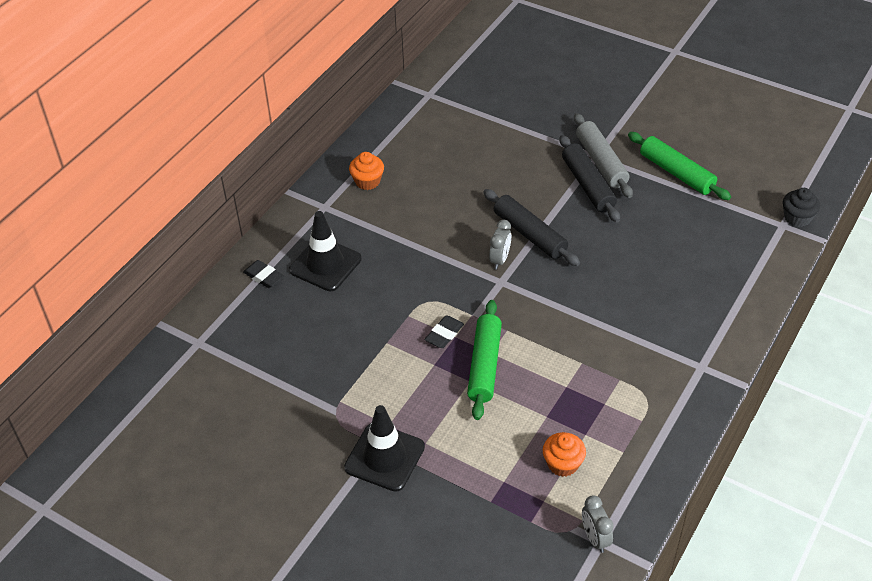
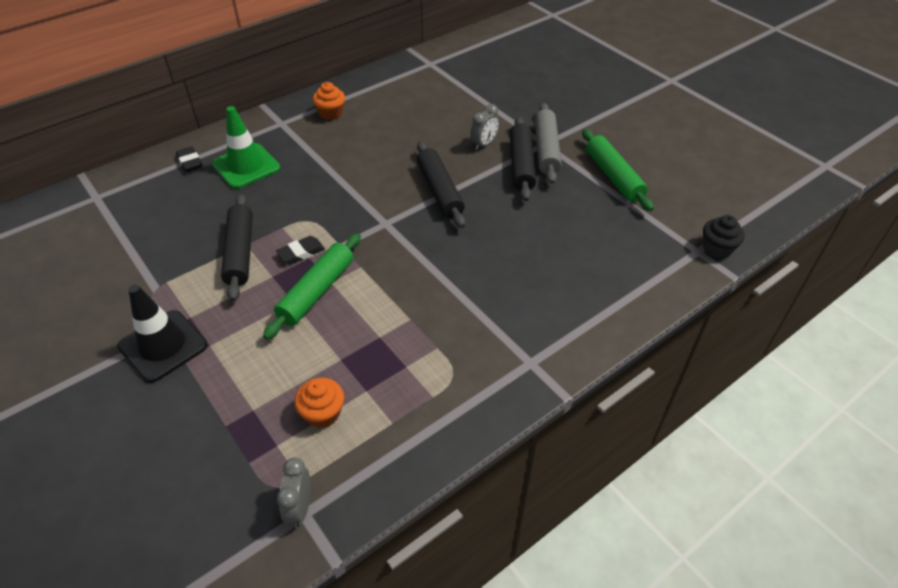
camera: 20 degrees right, 0 degrees up
(325, 264) = (246, 166): black traffic cone -> green traffic cone
(387, 352) = (240, 252): none -> black rolling pin
(499, 260) = (397, 204): grey clock -> grey clock (484, 144)

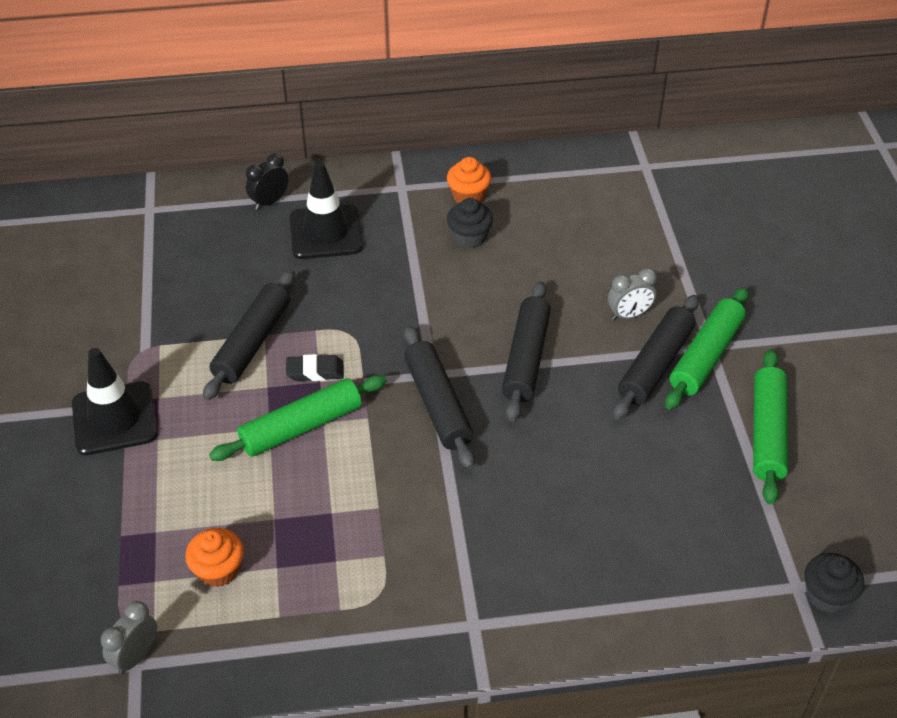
camera: 30 degrees right, 0 degrees up
(190, 162) = (269, 202): black eraser -> black clock
(246, 166) = (325, 232): green traffic cone -> black traffic cone
(349, 136) = (469, 237): none -> black cupcake
(403, 239) = (438, 404): none -> black rolling pin
(546, 149) = (706, 356): grey rolling pin -> green rolling pin

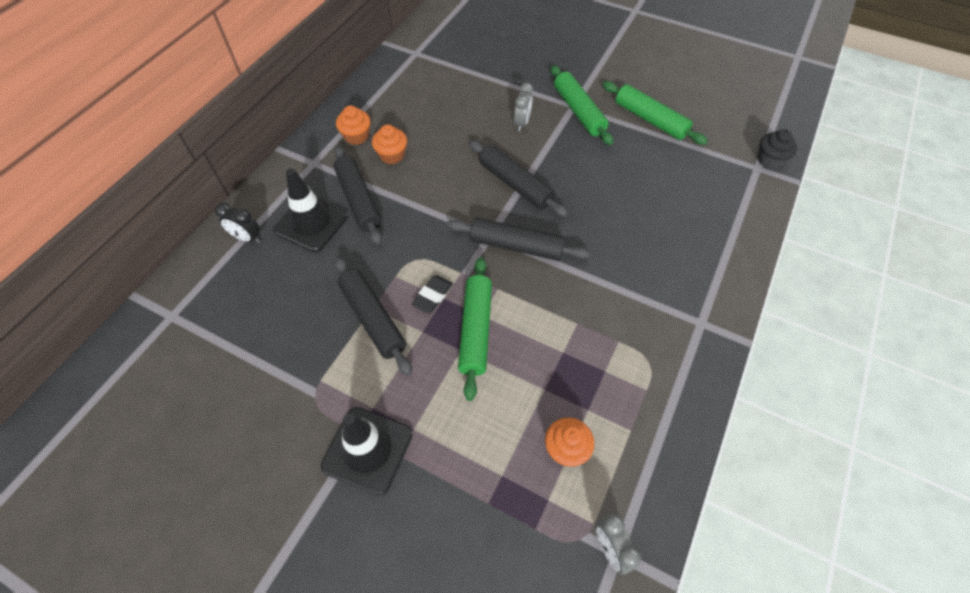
camera: 55 degrees left, 10 degrees up
(269, 202) = (247, 238): black clock -> black clock turned 60 degrees counterclockwise
(469, 237) = (392, 155): black cupcake -> orange cupcake
(655, 364) = (568, 134): black rolling pin -> black rolling pin (358, 200)

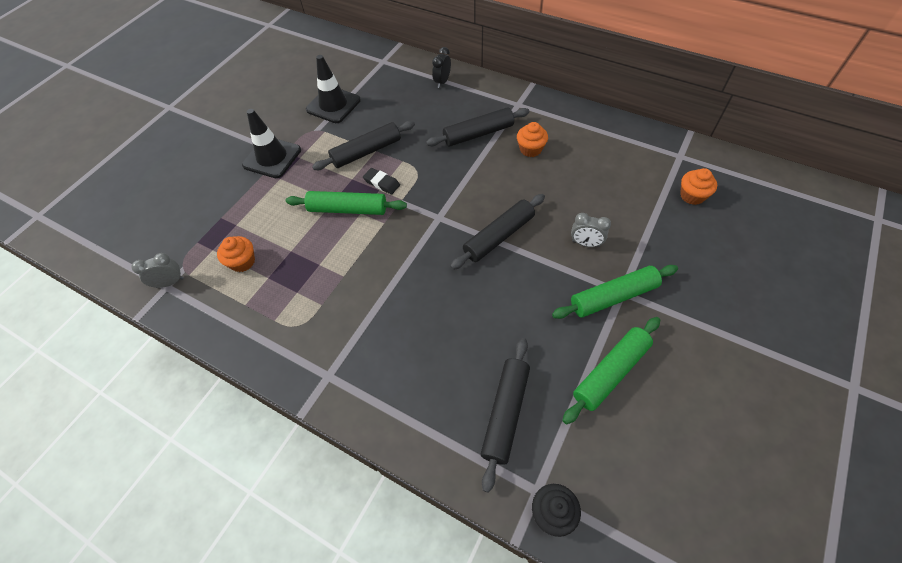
camera: 95 degrees right, 0 degrees up
(311, 223) = (455, 111): black traffic cone -> black traffic cone (333, 105)
(356, 136) = (551, 125): orange cupcake -> orange cupcake (692, 196)
(516, 246) = (426, 236): black rolling pin -> black rolling pin (505, 413)

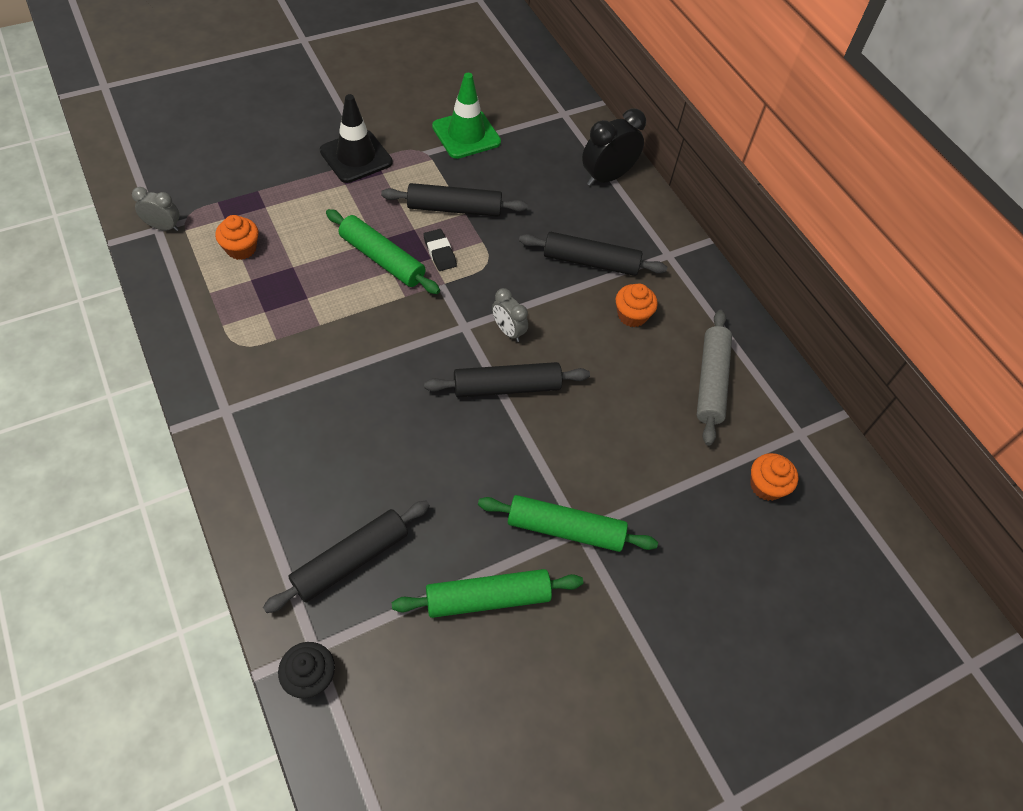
camera: 25 degrees right, 0 degrees up
(333, 105) = (466, 134): black traffic cone -> green traffic cone
(442, 82) = (607, 177): black clock -> black clock, size x1.68
(585, 243) = (591, 455): grey clock -> grey clock (508, 331)
(608, 158) = (711, 381): none -> grey rolling pin

